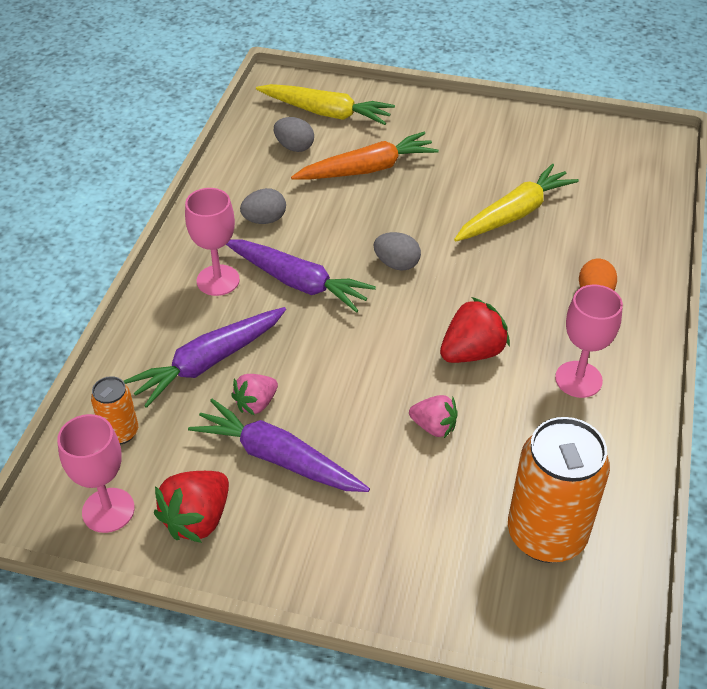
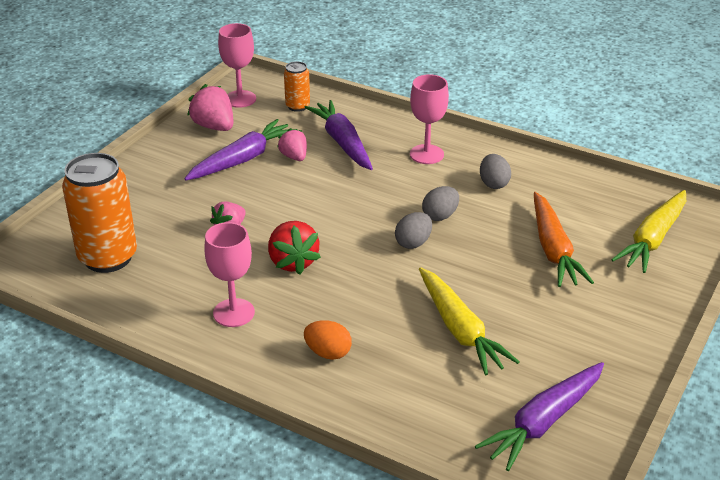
camera: 105 degrees right, 10 degrees down
(197, 519) = (214, 126): red strawberry -> pink strawberry
(294, 147) = (596, 212): grey egg -> grey egg (440, 216)
(298, 282) = (410, 190): purple carrot -> purple carrot (543, 422)

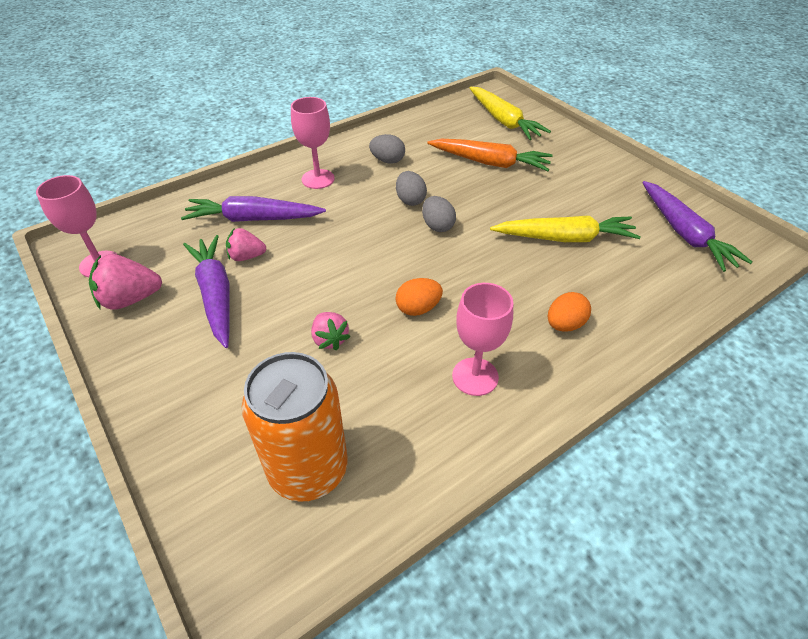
camera: 65 degrees left, 10 degrees up
(292, 262) = (418, 308): red strawberry -> orange egg
(297, 106) = (161, 228): orange can -> none

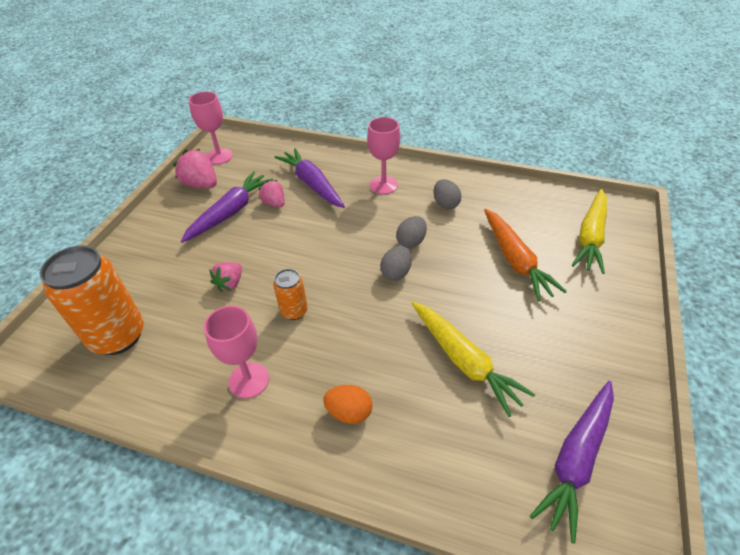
camera: 55 degrees right, 0 degrees up
(418, 308) = (294, 311): orange egg -> orange can

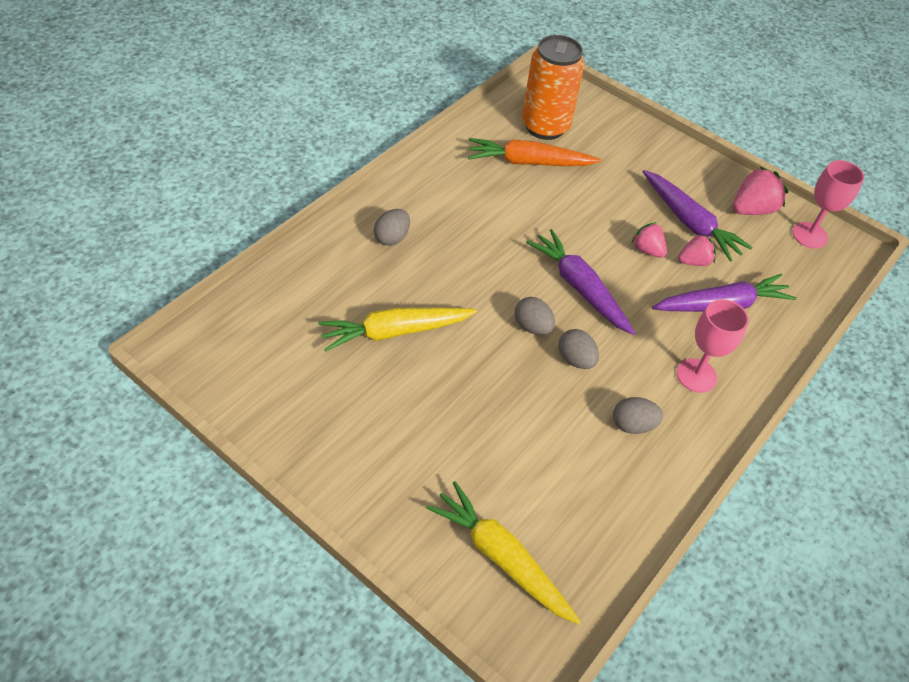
camera: 105 degrees right, 5 degrees up
(230, 283) = (576, 201): pink strawberry -> pink strawberry (647, 250)
(249, 380) = (457, 189): pink goblet -> none
(294, 311) = (518, 234): orange can -> none
(349, 412) = (392, 238): orange egg -> grey egg
(515, 260) = (500, 446): orange carrot -> orange carrot (528, 162)
(576, 459) = (261, 360): purple carrot -> purple carrot (579, 287)

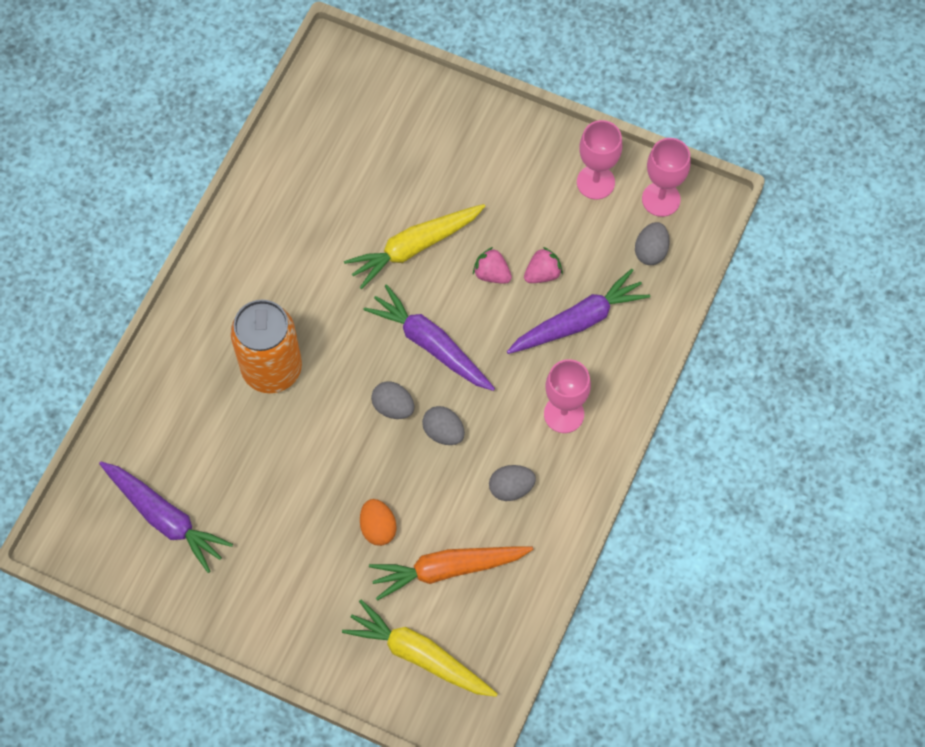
camera: 10 degrees left, 15 degrees up
(392, 238) = (223, 341): grey egg -> grey egg (651, 251)
(394, 332) = (260, 455): yellow carrot -> yellow carrot (414, 247)
(490, 424) = (378, 528): none -> orange egg
(528, 162) = (342, 191): orange carrot -> orange carrot (447, 569)
(545, 126) = (348, 132): orange can -> orange can (272, 369)
(689, 223) = (531, 222): purple carrot -> purple carrot (165, 518)
(752, 209) = (595, 182): pink strawberry -> pink goblet

